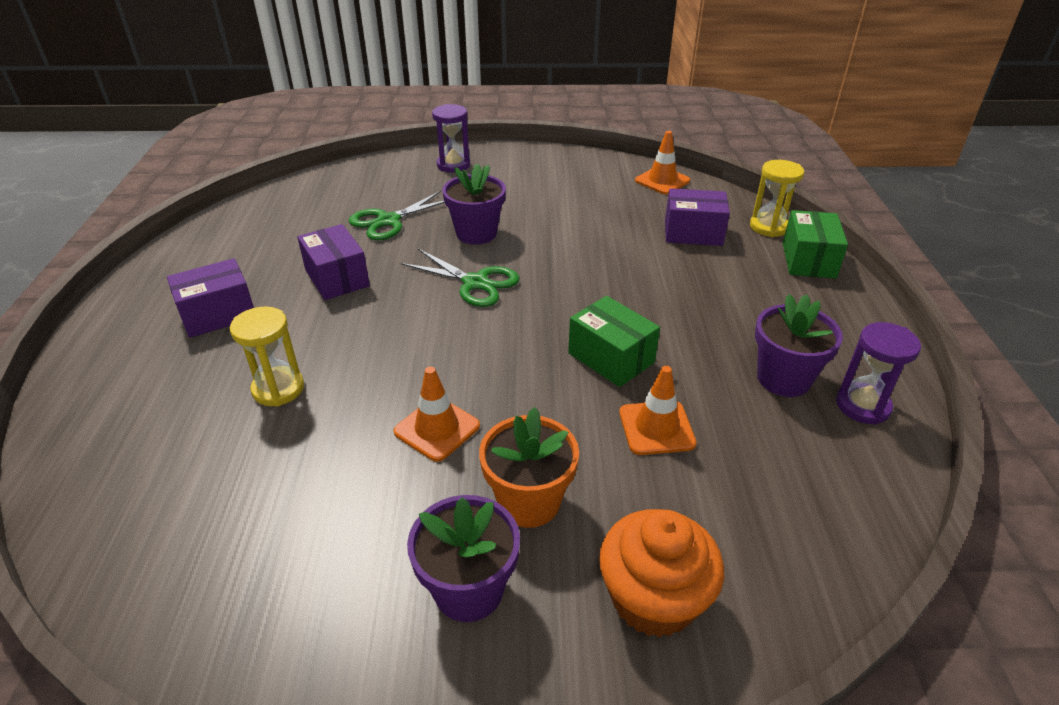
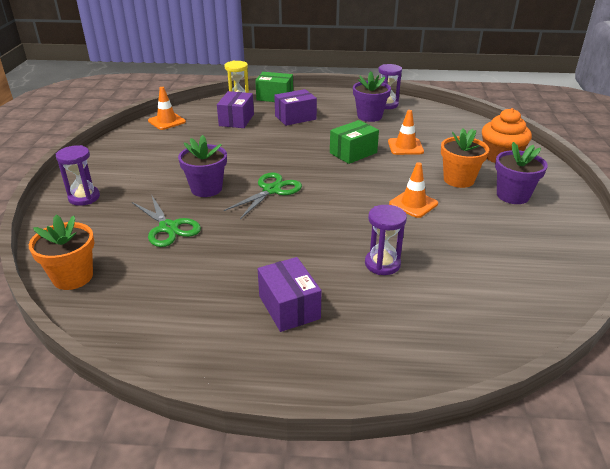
camera: 85 degrees left, 5 degrees down
(278, 389) = (382, 264): yellow hourglass -> purple hourglass
(310, 186) = (73, 277): none -> orange flower pot
(337, 278) = (249, 248): purple box -> purple box (295, 117)

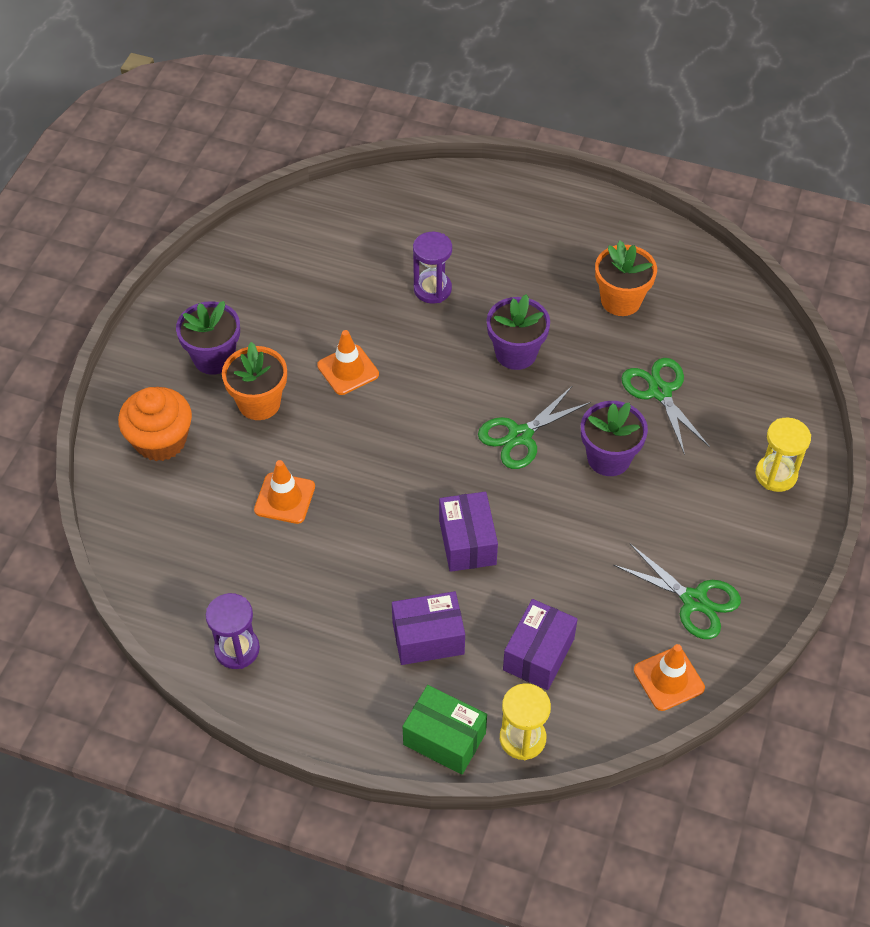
camera: 165 degrees left, 20 degrees up
(73, 277) = (759, 338): orange flower pot -> orange flower pot (621, 300)
(84, 197) = (776, 475): purple hourglass -> yellow hourglass
(150, 144) = (694, 601): none -> green scissors
(289, 307) = (543, 259): purple box -> purple box (467, 542)
(353, 153) = (373, 500): green box -> none
(369, 116) = (292, 610): purple flower pot -> purple flower pot (516, 353)

